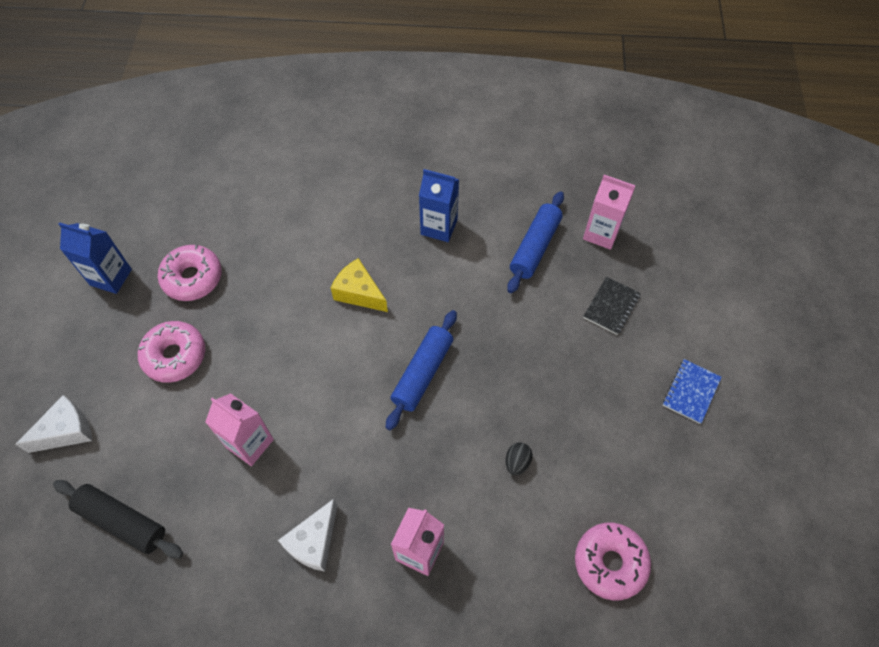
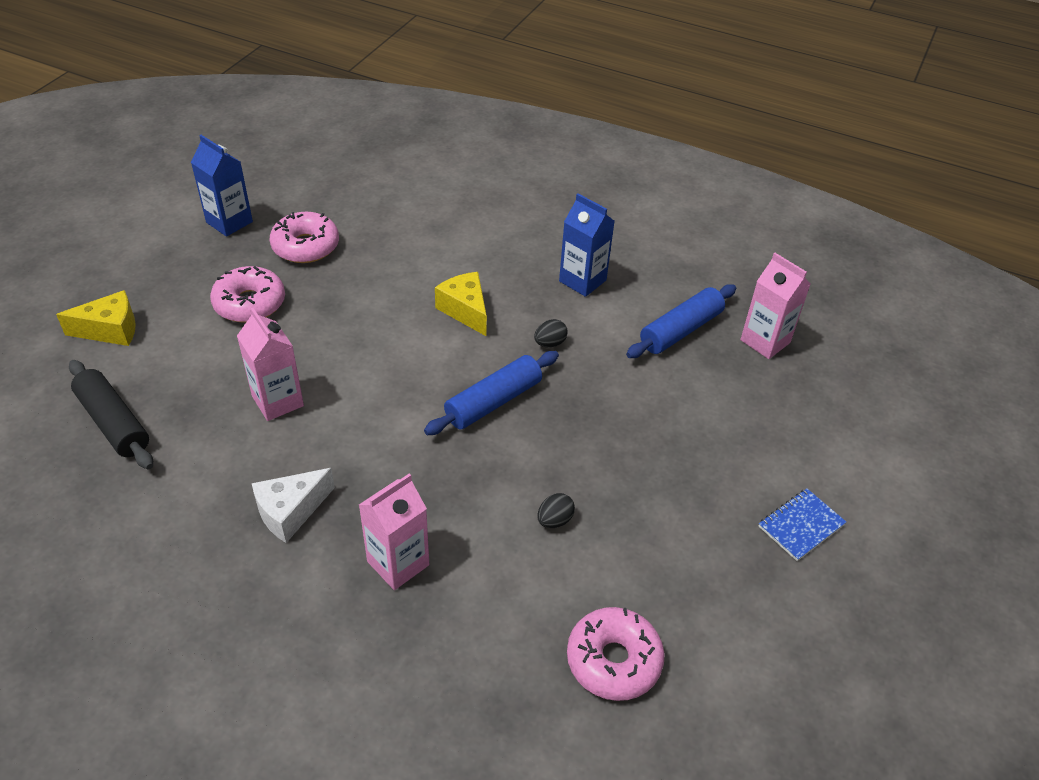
camera: 20 degrees right, 15 degrees down
(67, 431) = (110, 330): white cheese -> yellow cheese
(440, 299) = (550, 343): none -> black egg
(611, 306) = (743, 412): black notebook -> none

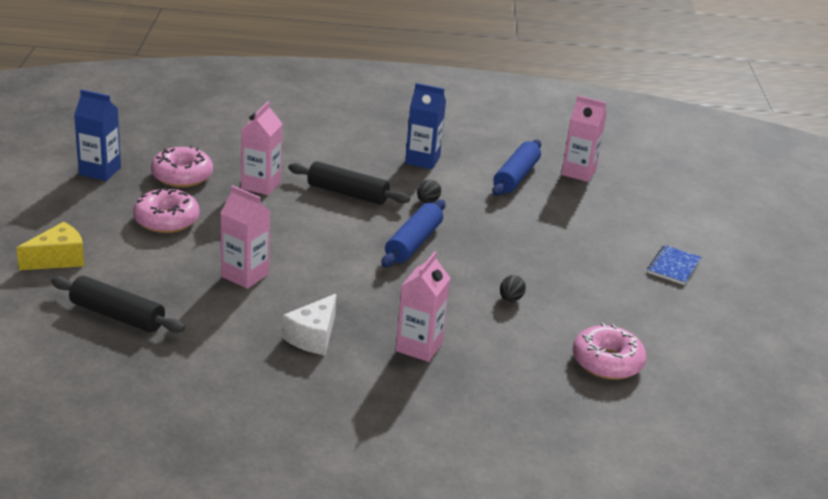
camera: 25 degrees left, 15 degrees down
(378, 277) = (261, 185): none -> pink carton
(465, 310) = (347, 193): yellow cheese -> black rolling pin

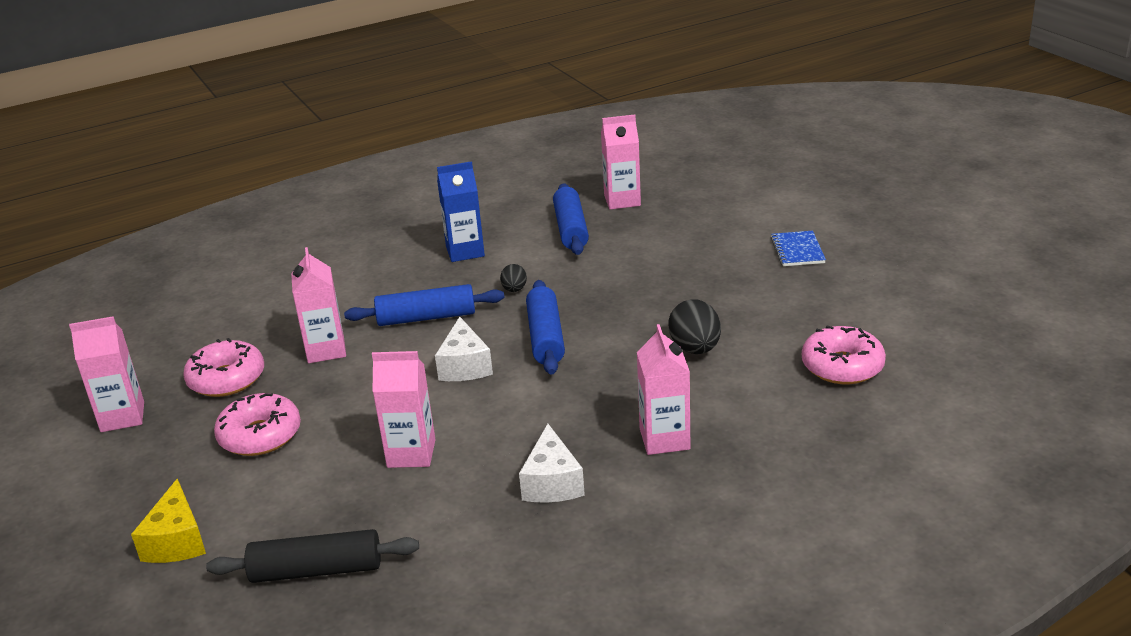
camera: 25 degrees left, 0 degrees up
(58, 259) = (177, 541): yellow cheese -> yellow cheese turned 150 degrees clockwise
(100, 171) = (122, 417): blue carton -> pink carton
(338, 236) = (464, 366): none -> white cheese
(347, 193) = (426, 317): black rolling pin -> blue rolling pin
(510, 299) = (695, 349): black egg -> black egg, size x1.76

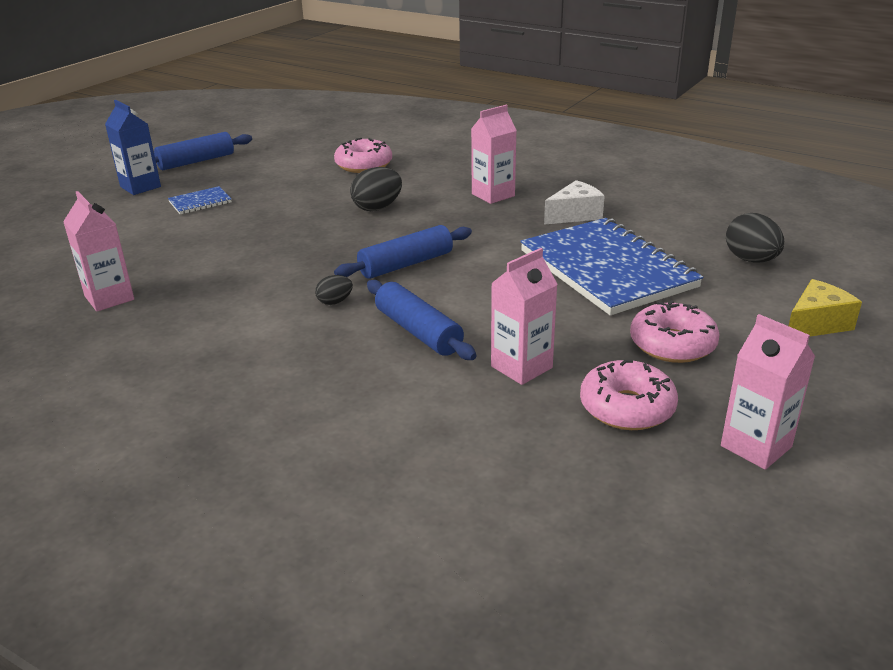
camera: 120 degrees left, 0 degrees up
(316, 570) = (751, 260): black rolling pin -> black egg
(411, 453) = (607, 269): pink carton -> blue notebook
(464, 366) = (479, 285): white cheese -> none
(465, 251) = (267, 357): blue carton -> blue carton (140, 187)
(571, 229) = (189, 308): blue rolling pin -> blue rolling pin (196, 161)

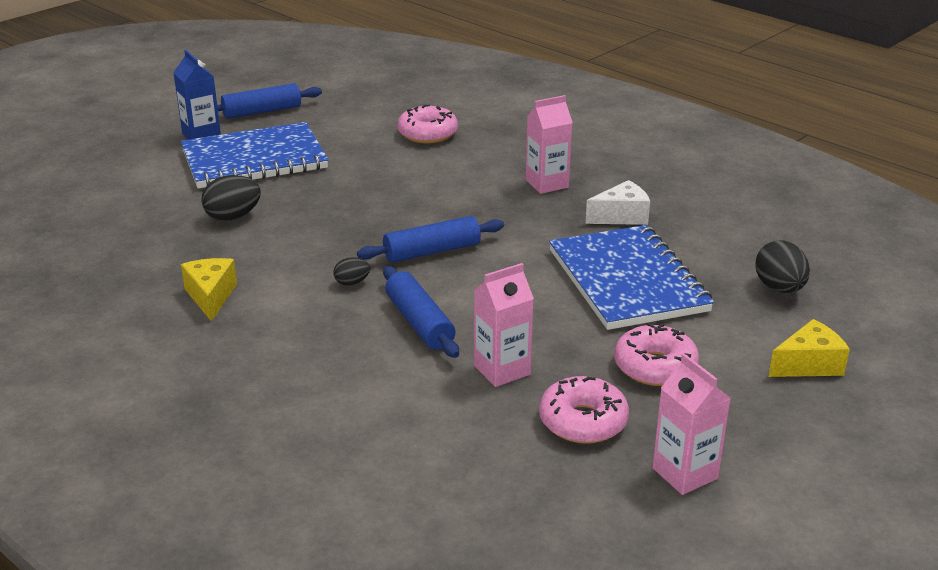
camera: 10 degrees right, 0 degrees up
(109, 298) = (148, 253): pink carton -> none
(188, 332) = (211, 296): none -> yellow cheese
(200, 202) = (254, 160): blue notebook -> blue notebook, size x2.43
(377, 208) = (425, 185): black egg -> black egg (233, 217)

